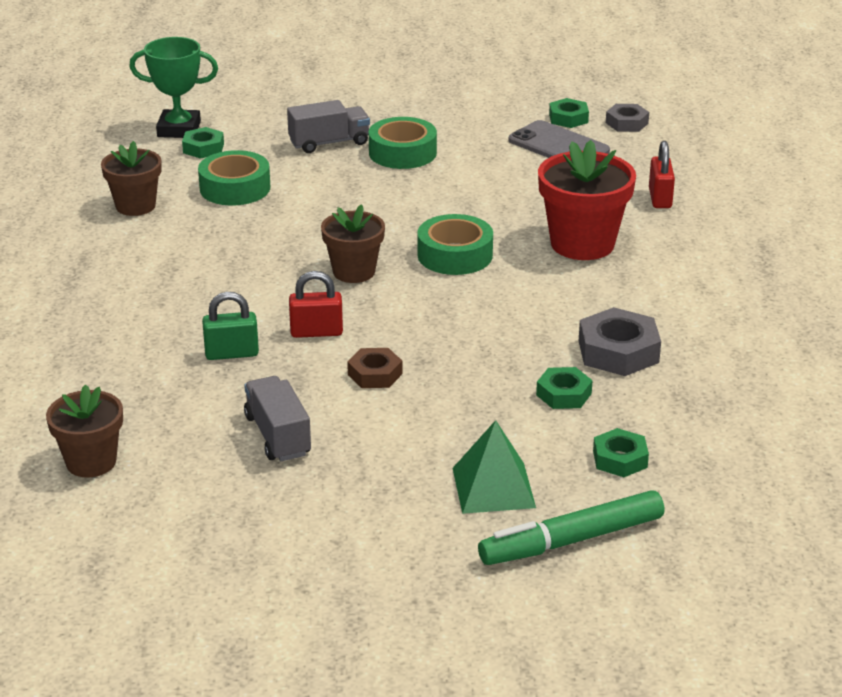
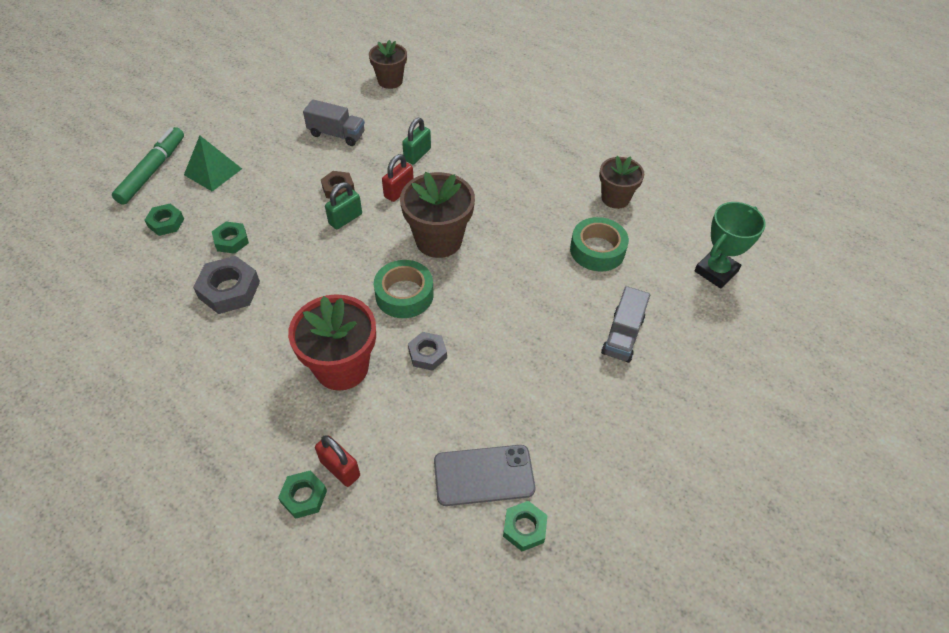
camera: 130 degrees right, 20 degrees up
(203, 148) = (673, 267): green nut -> green nut (304, 496)
(354, 272) = (438, 240): brown flower pot -> brown flower pot, size x1.56
(402, 153) = (567, 366): green tape -> none
(413, 341) = (345, 219): none -> green padlock
(627, 123) = (474, 568): grey nut -> grey nut (427, 354)

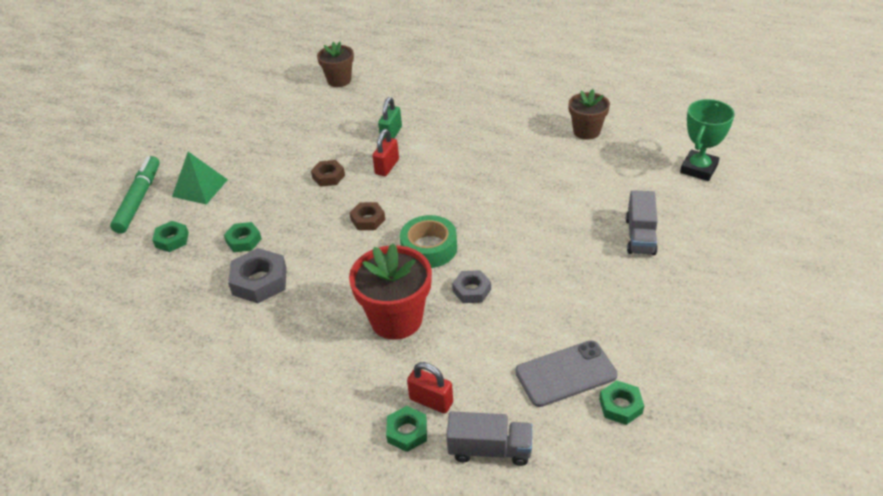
camera: 10 degrees left, 10 degrees down
(336, 134) = (307, 133): grey truck -> grey truck (490, 449)
(345, 219) = (346, 199): green padlock -> none
(357, 247) = (368, 220): none -> brown nut
(438, 240) = (441, 198): brown flower pot -> none
(597, 250) = (588, 175): green tape -> none

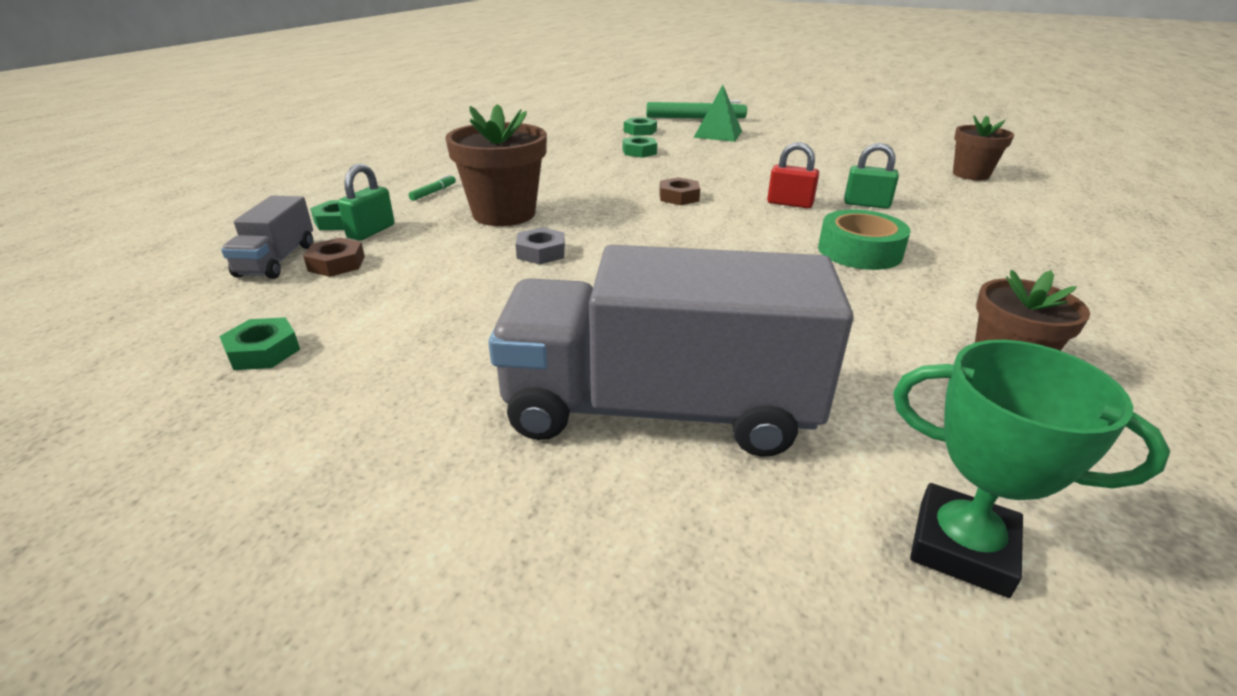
camera: 85 degrees right, 10 degrees down
(259, 281) = (579, 160): grey nut -> none
(328, 176) = (756, 177): brown nut -> brown nut (336, 264)
(337, 377) = (433, 192): none -> green marker
(396, 319) = (504, 214): red flower pot -> brown flower pot
(429, 248) = (626, 228): green tape -> green tape (859, 251)
(431, 401) = (371, 231): red padlock -> green padlock
(566, 374) = (355, 311): grey phone -> none
(640, 236) = (659, 408): grey truck -> grey truck, size x2.14

